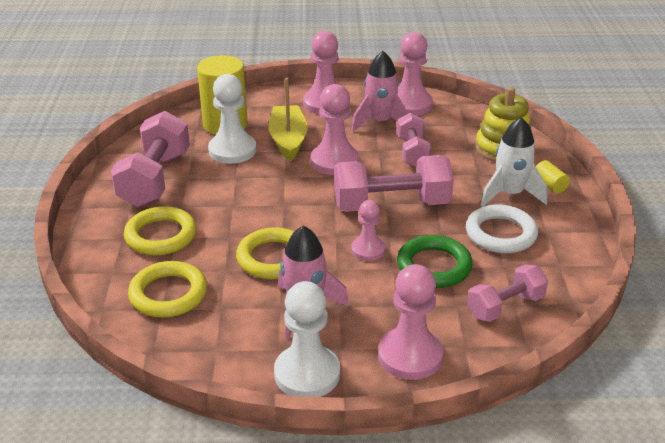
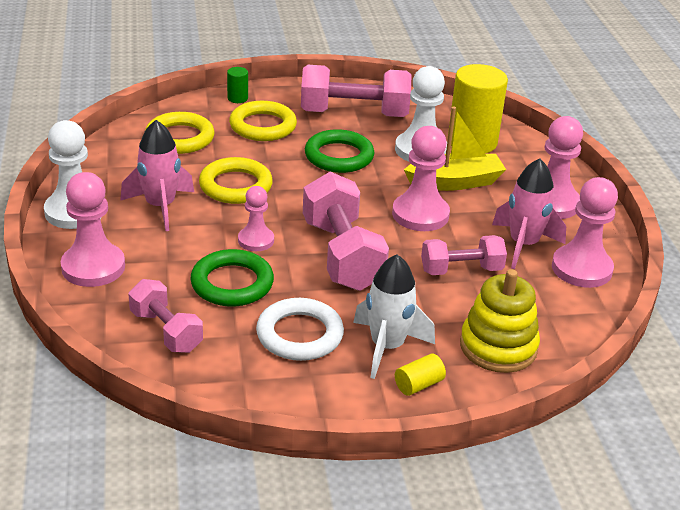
camera: 80 degrees right, 0 degrees up
(94, 250) = (237, 98): none -> green cylinder
(232, 194) = (339, 156): none -> green ring

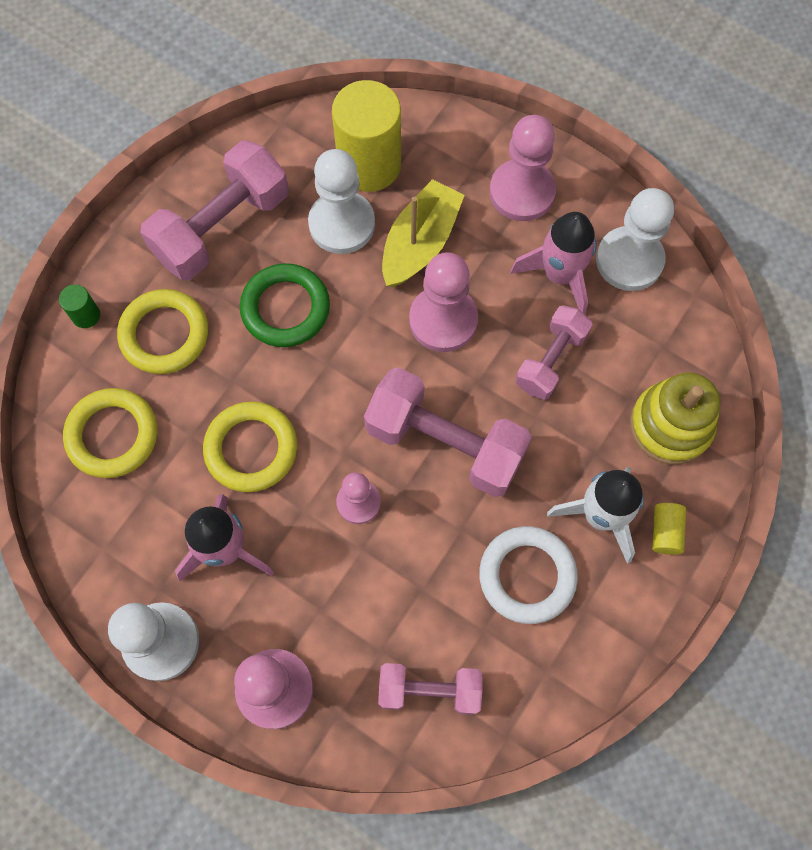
camera: 45 degrees left, 35 degrees up
(232, 283) = (407, 577): green ring -> none
(581, 269) = (629, 260): pink pawn -> white pawn

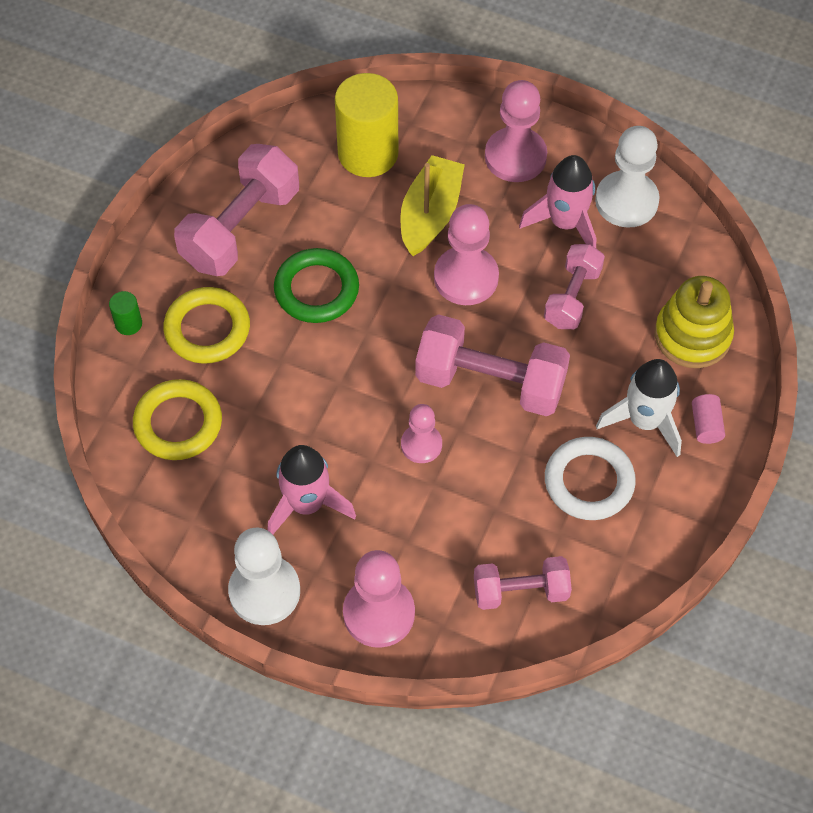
camera: 10 degrees left, 10 degrees down
(251, 449) = (311, 415): yellow ring -> none
(342, 224) = (353, 209): white pawn -> none
(665, 532) = (706, 425): yellow cylinder -> pink cylinder

